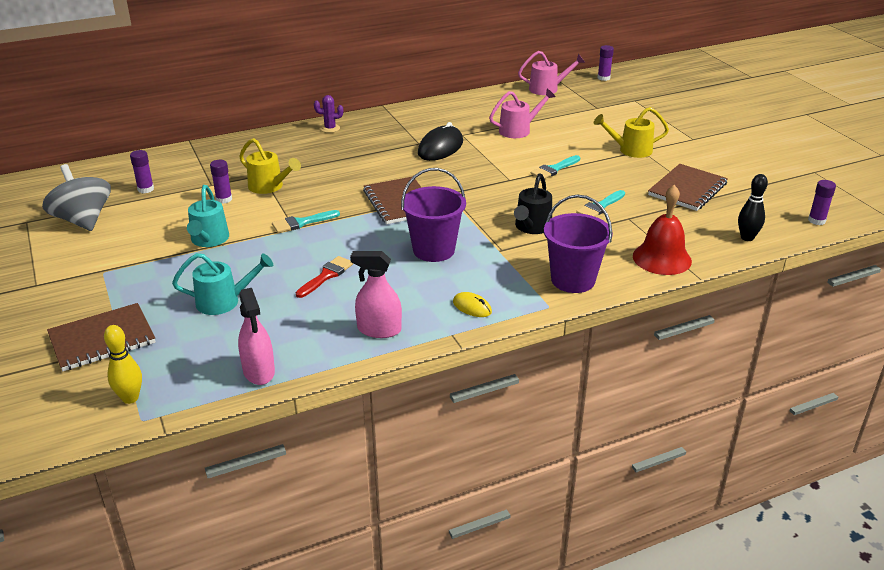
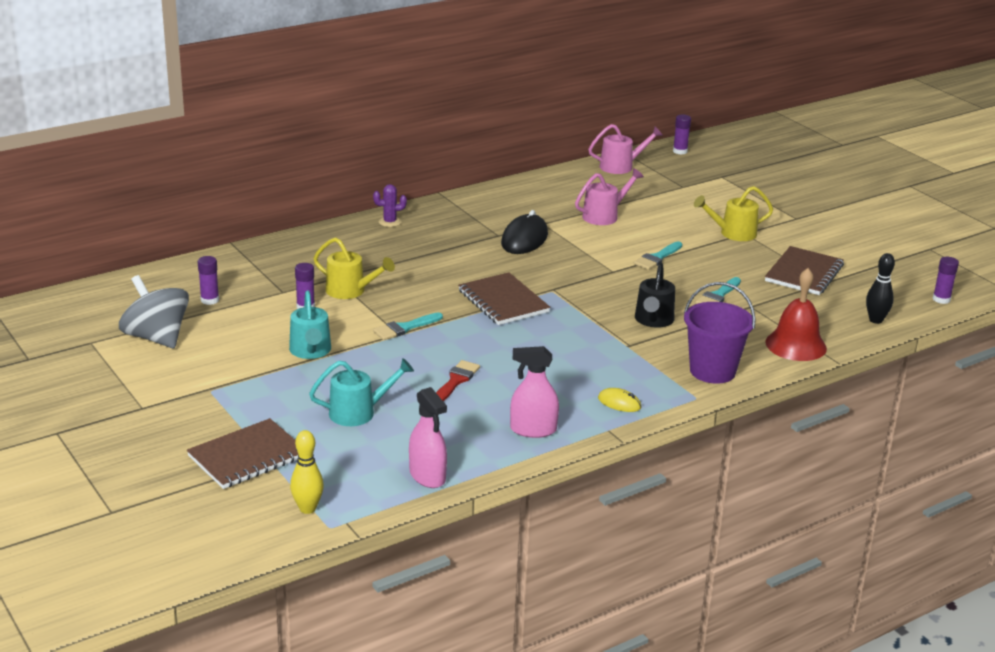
camera: 10 degrees left, 5 degrees down
(433, 250) = (559, 349): purple bucket -> none

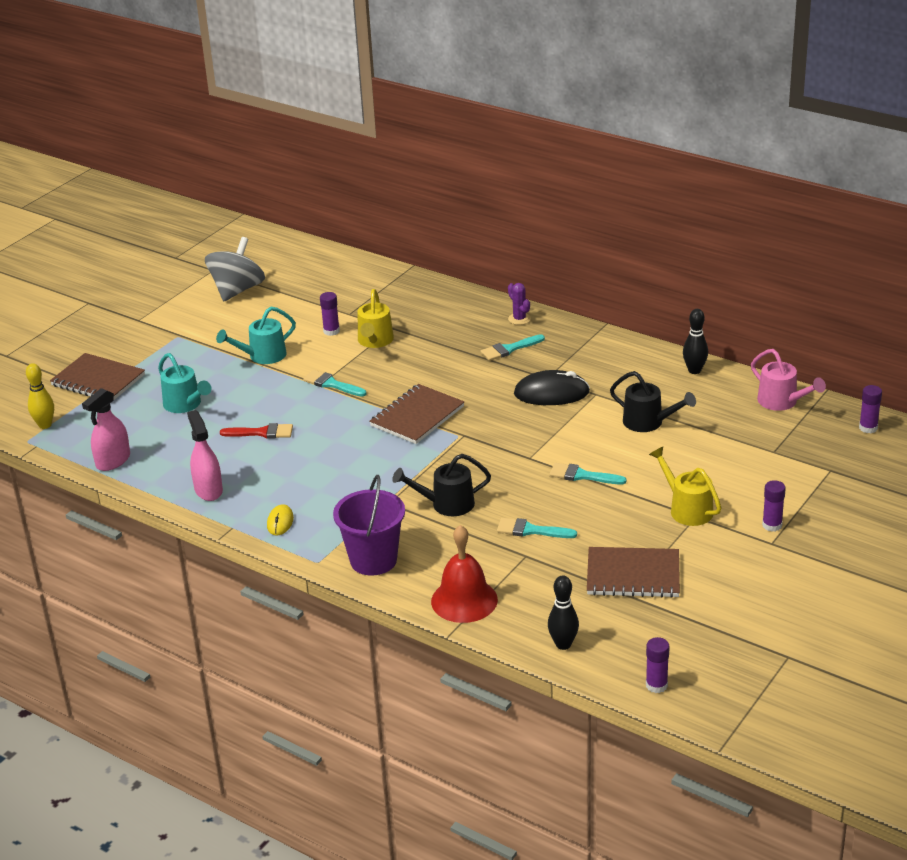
camera: 70 degrees right, 5 degrees up
(210, 300) = (310, 290): purple glue stick -> purple glue stick (772, 525)
(435, 238) = (509, 349): none -> turquoise brush
(547, 181) = (694, 370): none -> black bowling pin
(604, 215) = (649, 422): pink watering can -> black watering can

